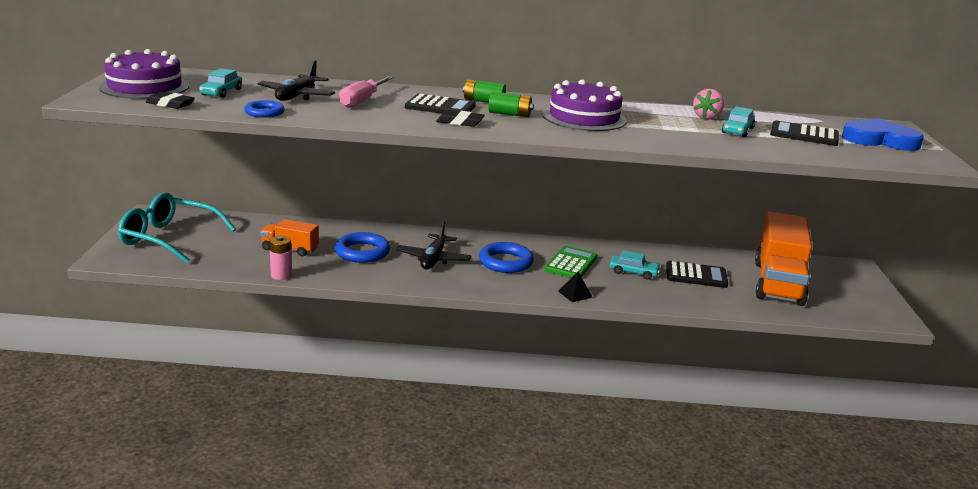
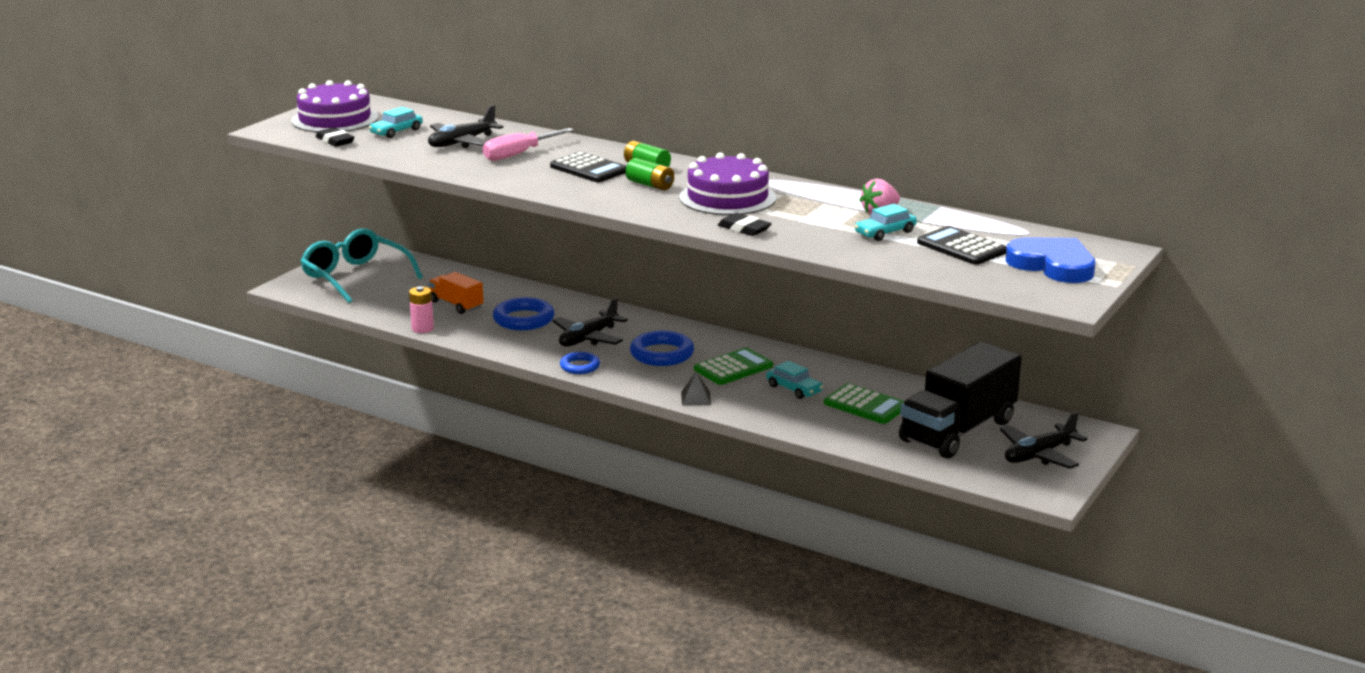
camera: 30 degrees right, 0 degrees up
(264, 112) = (407, 158): blue ring -> blue ring (580, 366)
(460, 122) = (582, 188): black eraser -> black eraser (744, 229)
(696, 275) = (865, 405): black calculator -> green calculator
(778, 283) = (957, 431): orange truck -> black truck
(848, 290) = (1039, 455): none -> black plane

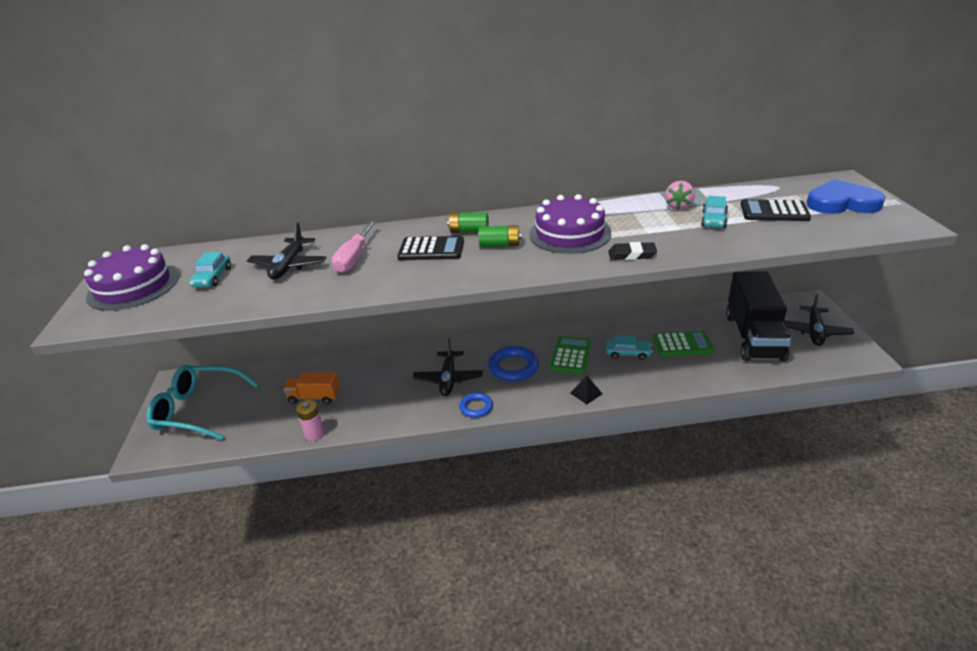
camera: 35 degrees left, 10 degrees up
(335, 141) = (164, 309): black eraser -> none
(523, 319) = (382, 385): blue ring -> none

